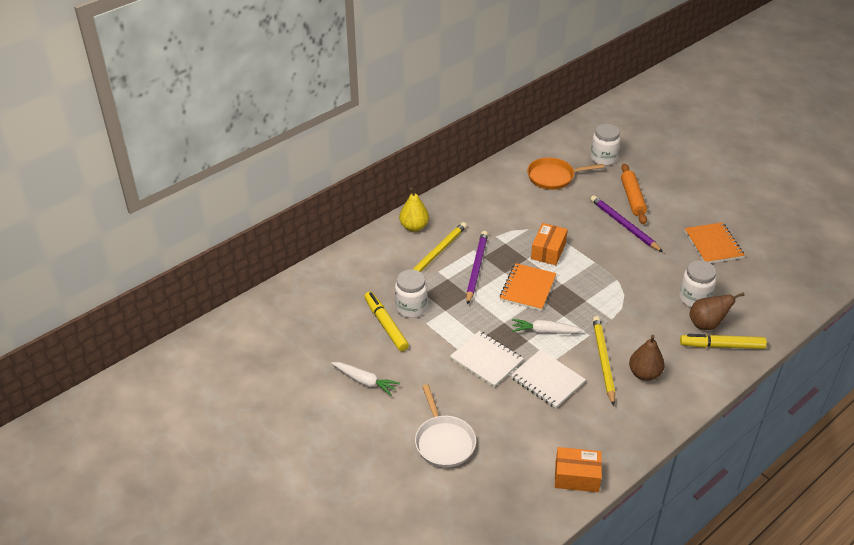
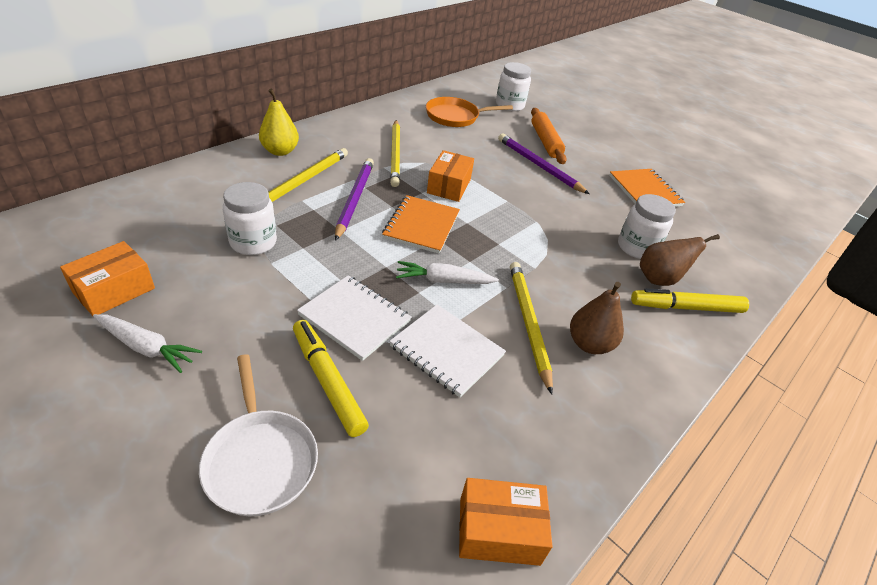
camera: 10 degrees left, 0 degrees up
(334, 346) = (114, 290): none -> orange box
(385, 325) = (208, 263): yellow marker -> yellow marker (327, 381)
(504, 223) = (395, 154): none -> yellow pencil

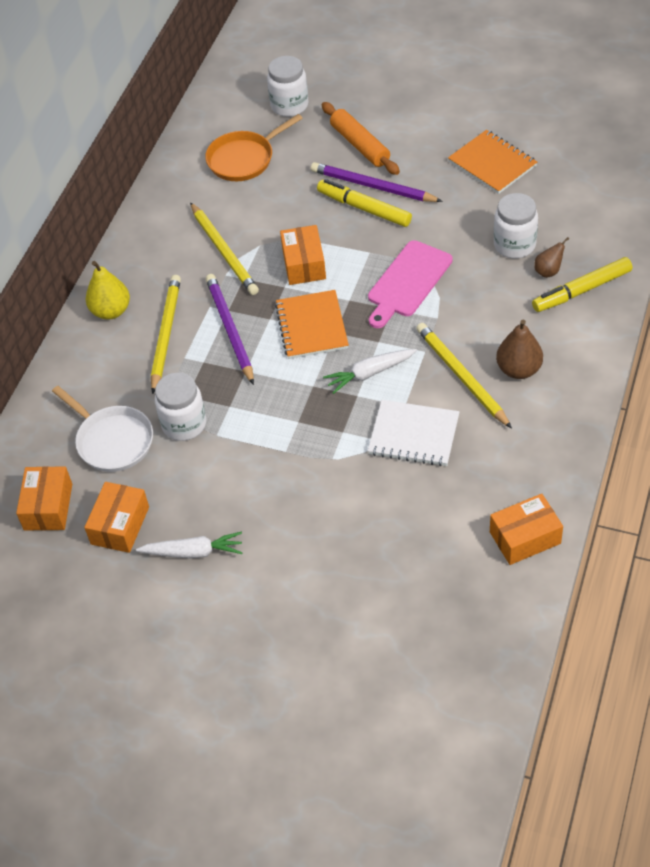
camera: 15 degrees left, 10 degrees up
(79, 246) = (48, 507): none -> orange box
(260, 460) = (344, 578): white pan -> white pan (112, 440)
(327, 381) = (345, 505): yellow marker -> yellow marker (364, 209)
(354, 318) = (324, 446): white notebook -> none
(525, 232) = (408, 282): none -> pink cutting board
(659, 279) = (548, 271): brown pear -> brown pear, size x0.60

